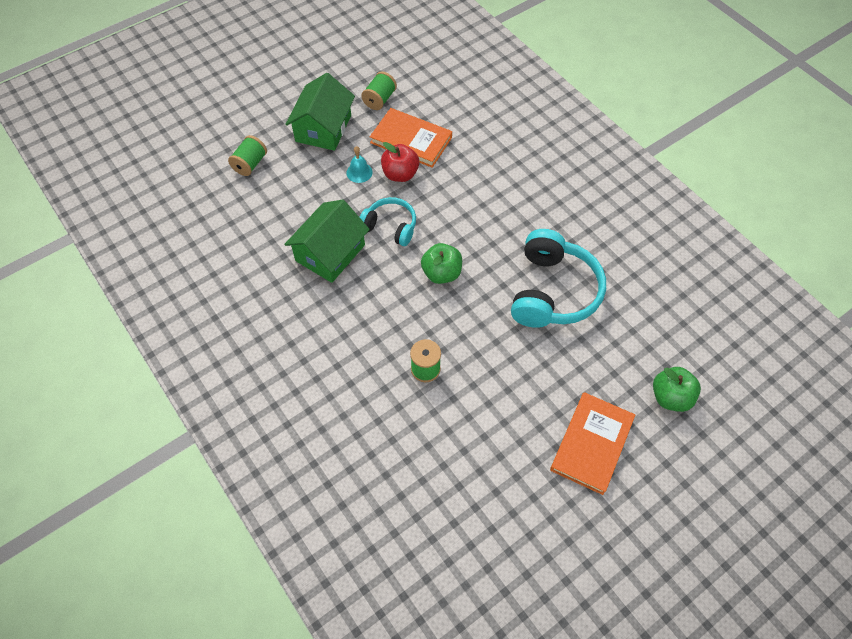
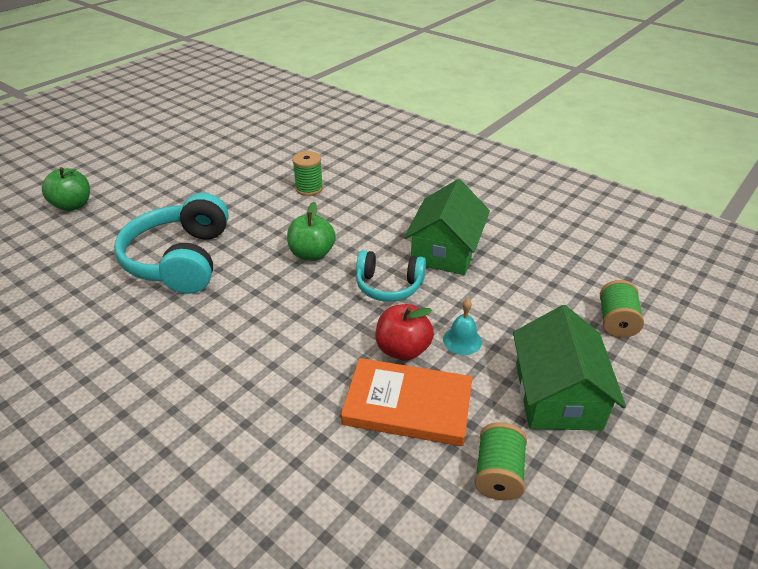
camera: 165 degrees right, 20 degrees down
(591, 444) = (157, 172): orange book -> none

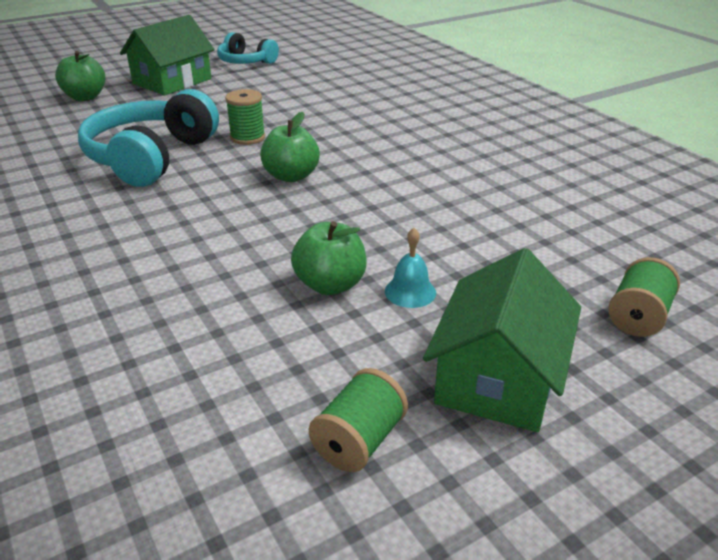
camera: 20 degrees right, 5 degrees down
(309, 188) = (331, 118): green spool -> green spool (247, 137)
(389, 285) = (358, 221): turquoise headphones -> turquoise headphones (246, 62)
(403, 349) = (330, 285): red apple -> green apple
(408, 405) = (296, 340): orange book -> none
(445, 250) = (452, 200): green house -> green house (172, 81)

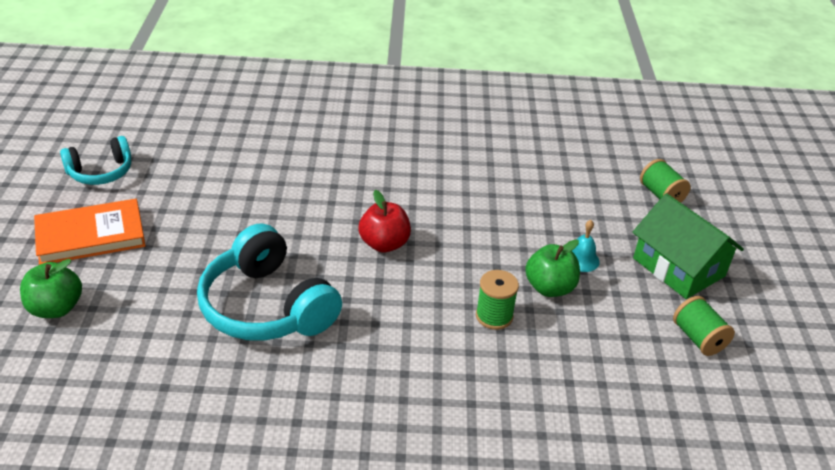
camera: 60 degrees left, 5 degrees up
(172, 81) = (91, 235): green house -> orange book
(247, 137) = (287, 238): green spool -> green spool (494, 316)
(291, 176) = (384, 244): green apple -> red apple

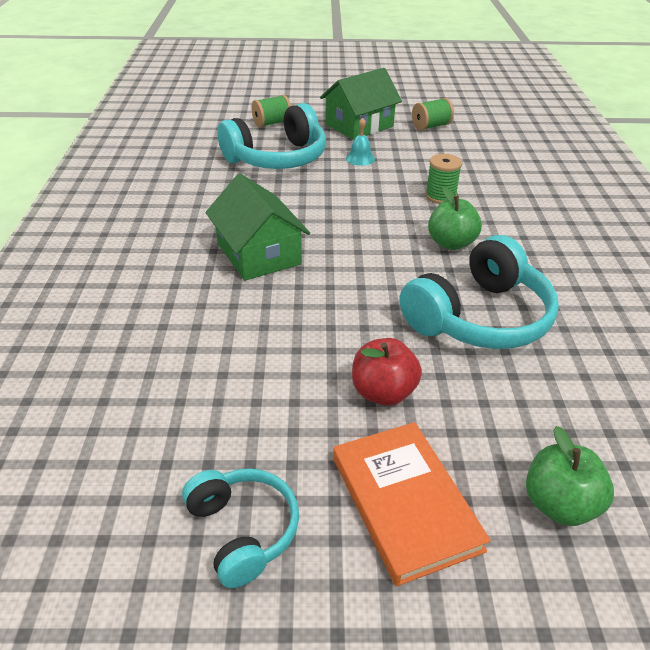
camera: 90 degrees left, 0 degrees up
(382, 181) = (259, 253): none -> green house
(384, 244) = (363, 250): red apple -> red apple (383, 392)
(549, 288) = (398, 173): green apple -> green apple (451, 243)
(569, 196) = (277, 158): none -> turquoise headphones

